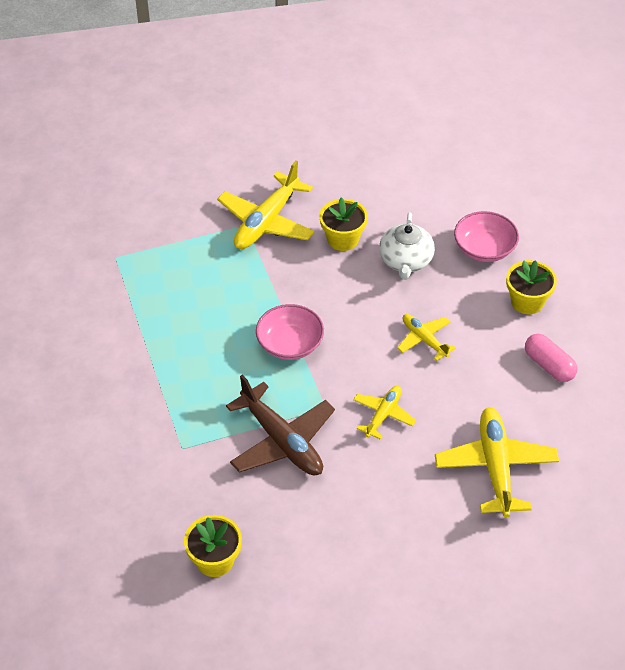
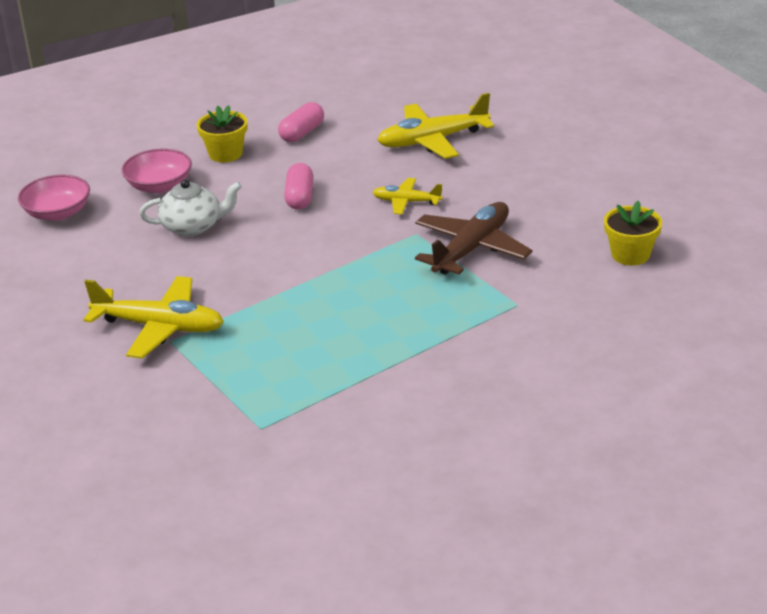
camera: 105 degrees left, 15 degrees down
(290, 344) = (343, 271): pink bowl -> pink bowl (57, 213)
(343, 239) = (172, 270): yellow flower pot -> none
(424, 339) = (300, 197): yellow plane -> pink capsule

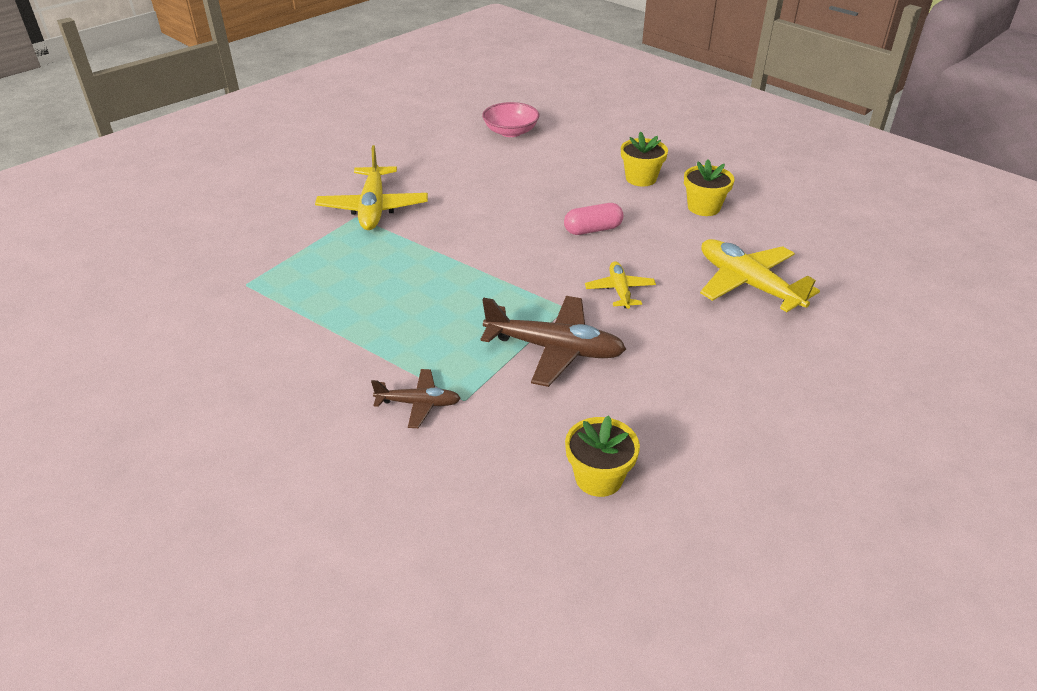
camera: 70 degrees right, 5 degrees up
(159, 186) = (572, 161): pink bowl -> none
(193, 226) = (520, 189): white teapot -> none
(302, 133) = (703, 207): pink capsule -> yellow flower pot
(512, 329) = (419, 403): none -> brown plane

